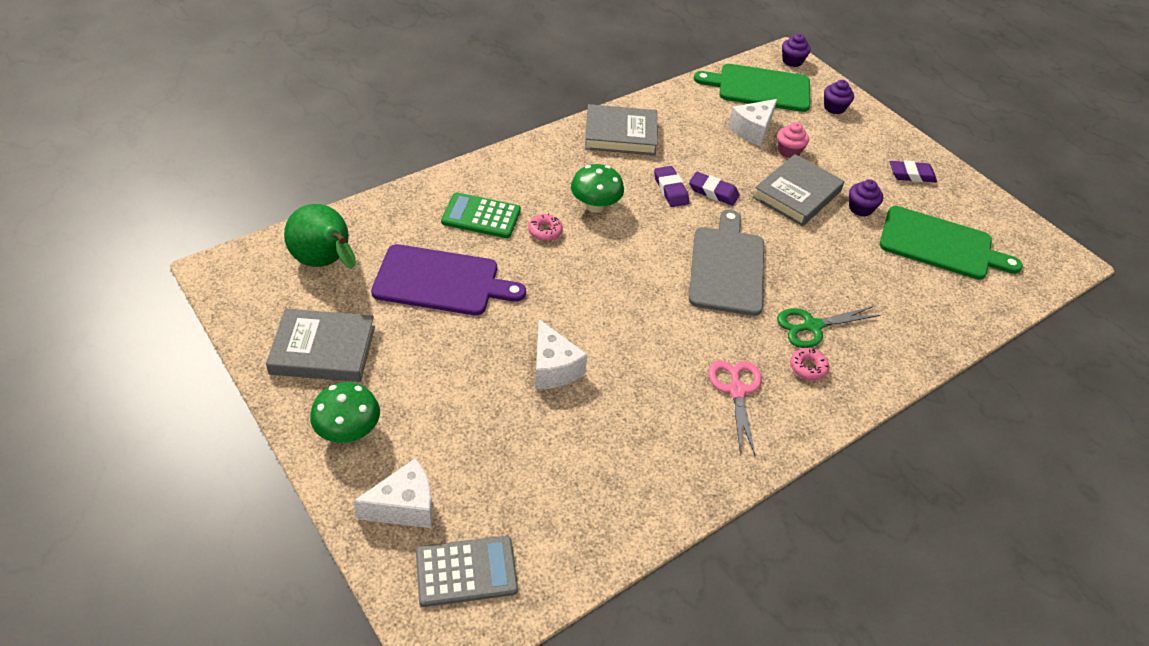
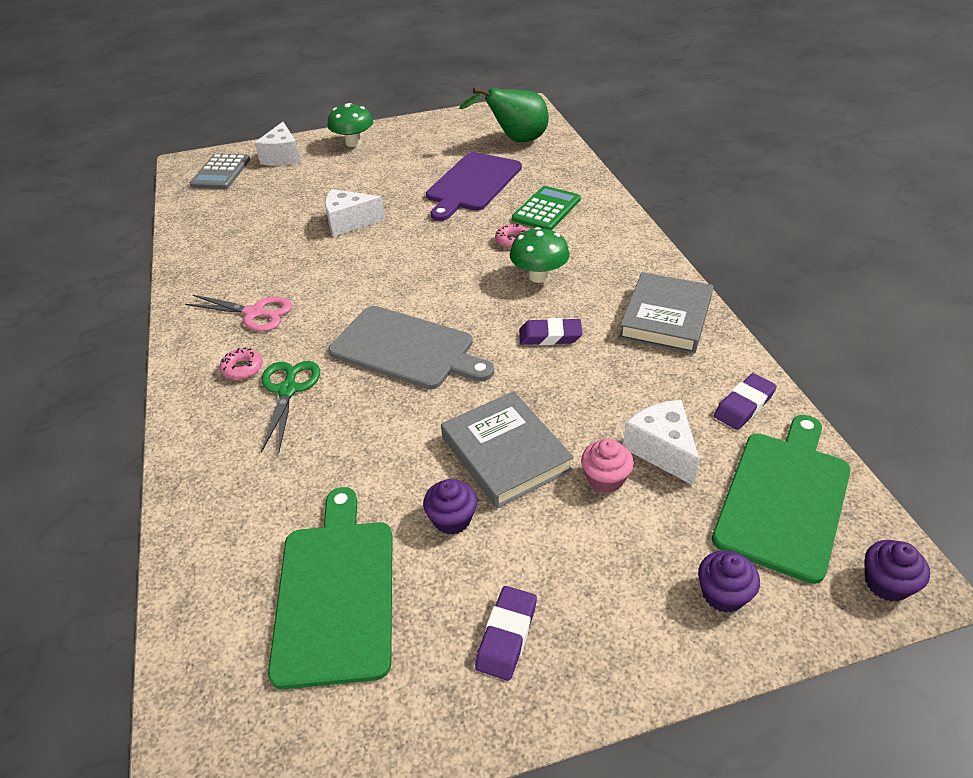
camera: 115 degrees right, 5 degrees down
(323, 350) = (428, 137): grey book -> none
(713, 192) = (535, 371): purple eraser -> purple eraser (744, 405)
(940, 245) = (336, 592): green cutting board -> green cutting board turned 135 degrees clockwise

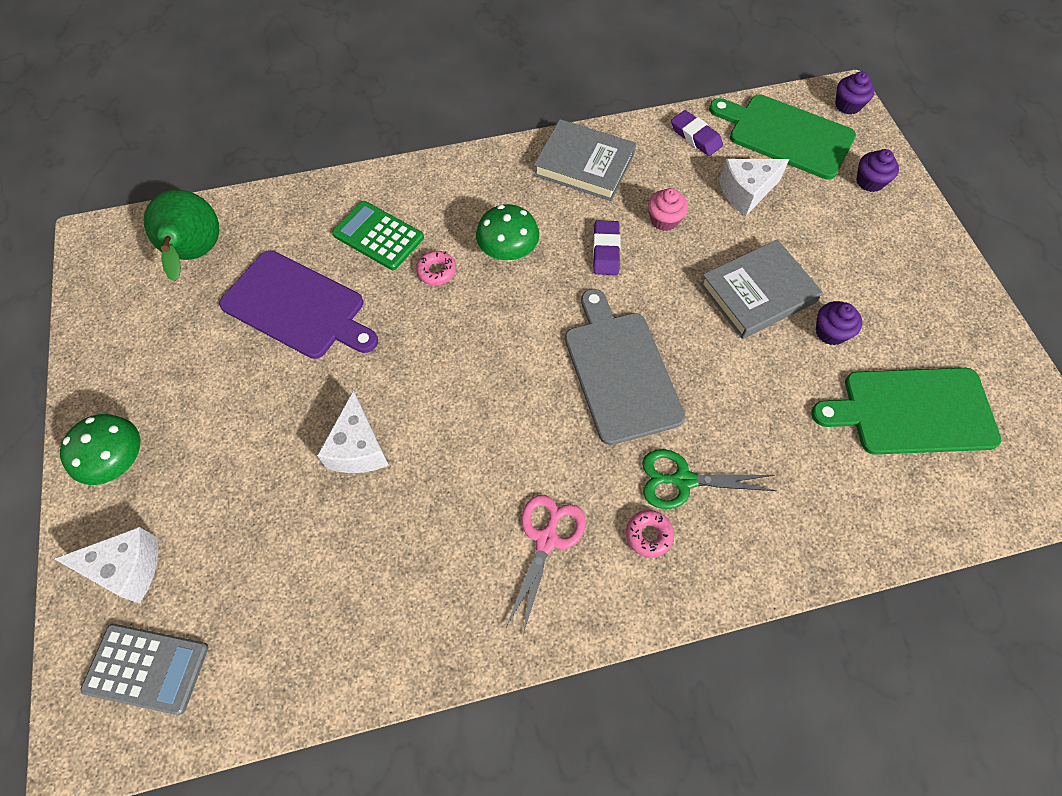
camera: 90 degrees left, 20 degrees up
(406, 349) = (620, 371): grey cutting board -> grey cutting board turned 45 degrees counterclockwise
(506, 635) = (925, 300): purple eraser -> none
(605, 478) = (778, 230): pink cupcake -> pink cupcake (664, 220)

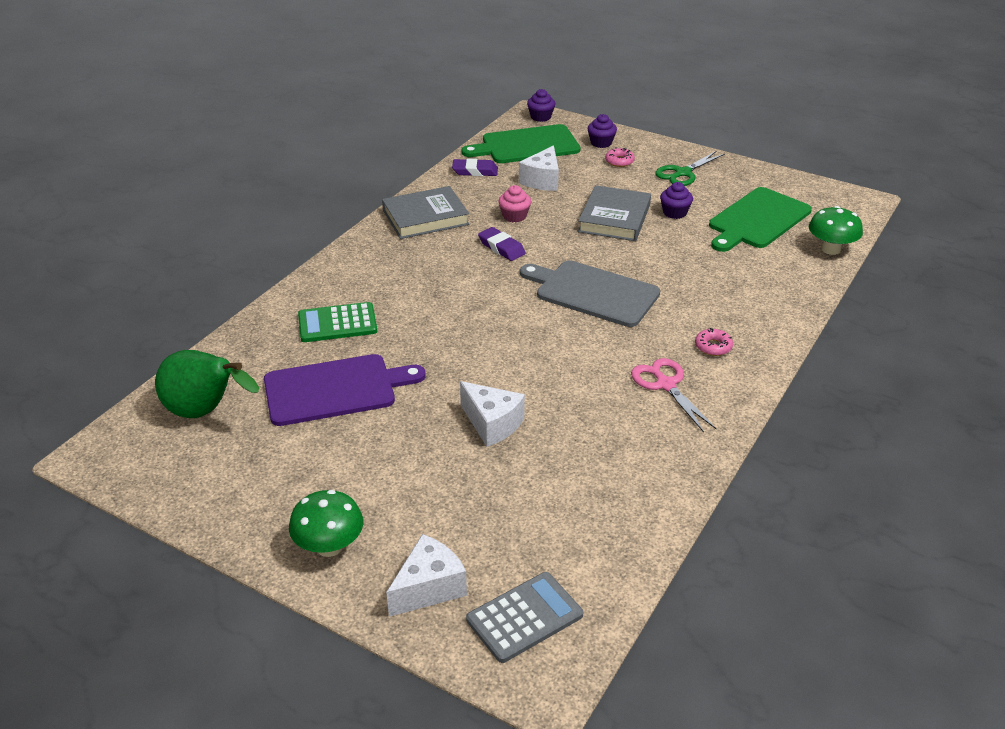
camera: 45 degrees left, 25 degrees down
(436, 271) = (408, 316): pink donut -> pink donut (619, 161)
(508, 252) = (441, 281): green mushroom -> green mushroom (831, 249)
(683, 480) = (695, 314): green scissors -> green scissors (683, 173)

